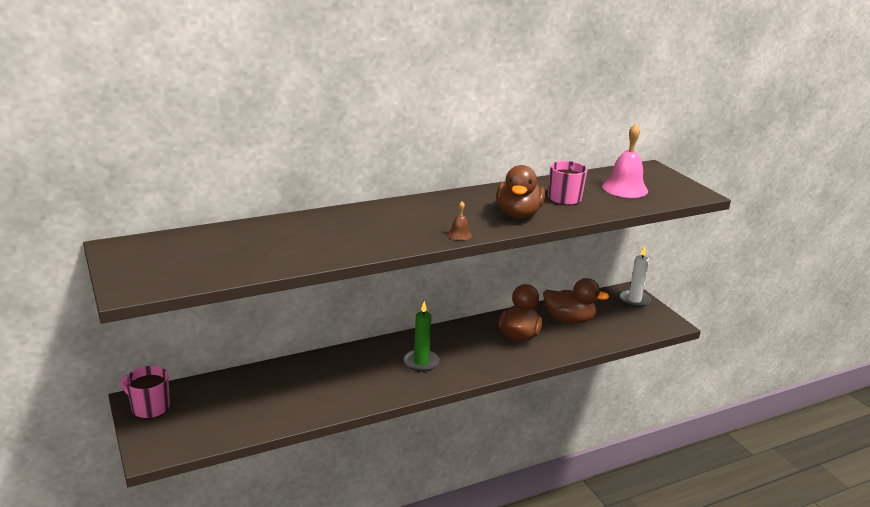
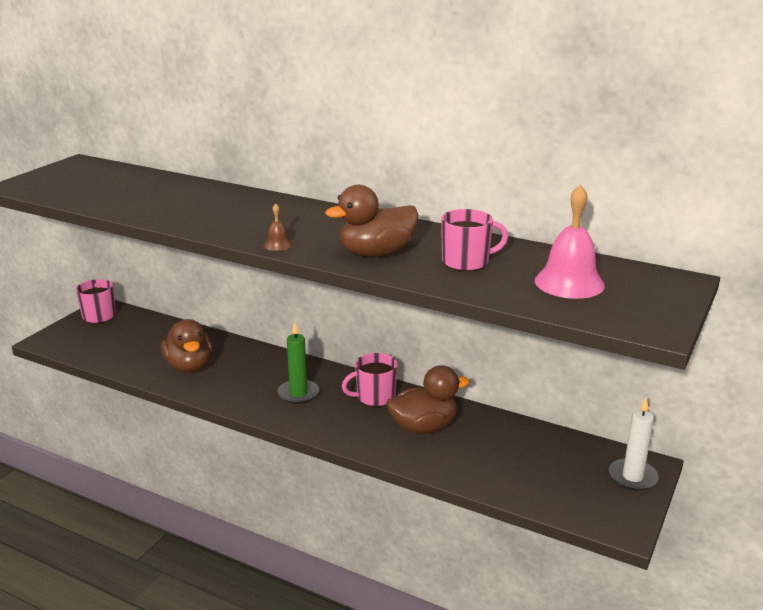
camera: 55 degrees right, 0 degrees up
(463, 336) = (375, 397): none -> pink mug
(569, 320) = (506, 446): brown duck -> brown duck (189, 366)

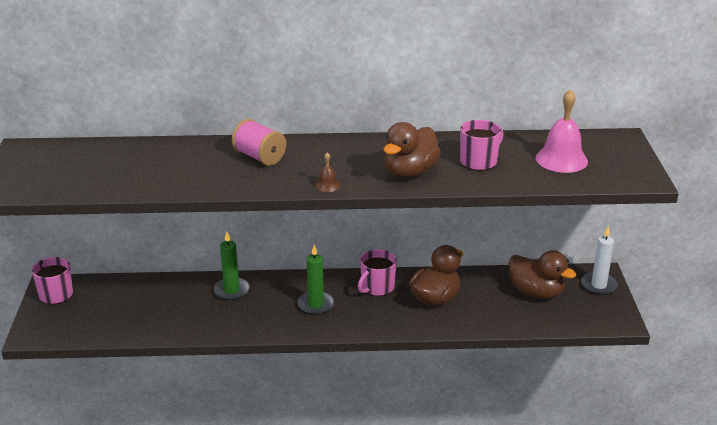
camera: 30 degrees left, 5 degrees up
(189, 366) = (199, 312): brown duck -> brown duck (536, 292)
(238, 357) = (231, 290): none -> green candle
(252, 209) = (259, 157): none -> pink spool

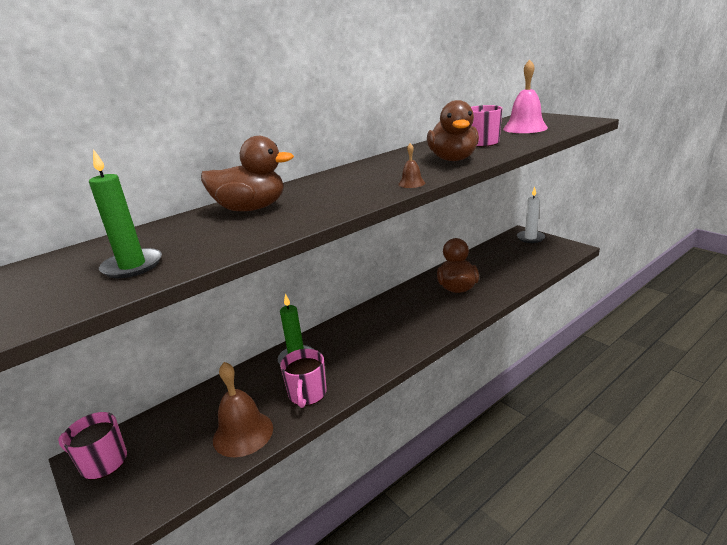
camera: 35 degrees left, 5 degrees down
(141, 323) = (243, 433): none -> brown bell
(259, 157) = (313, 191): pink spool -> none
(315, 305) = (382, 333): green candle -> green candle (132, 266)
(377, 287) = (408, 300): pink mug -> pink mug (307, 394)
(536, 292) = (507, 256): brown duck -> brown duck (251, 209)

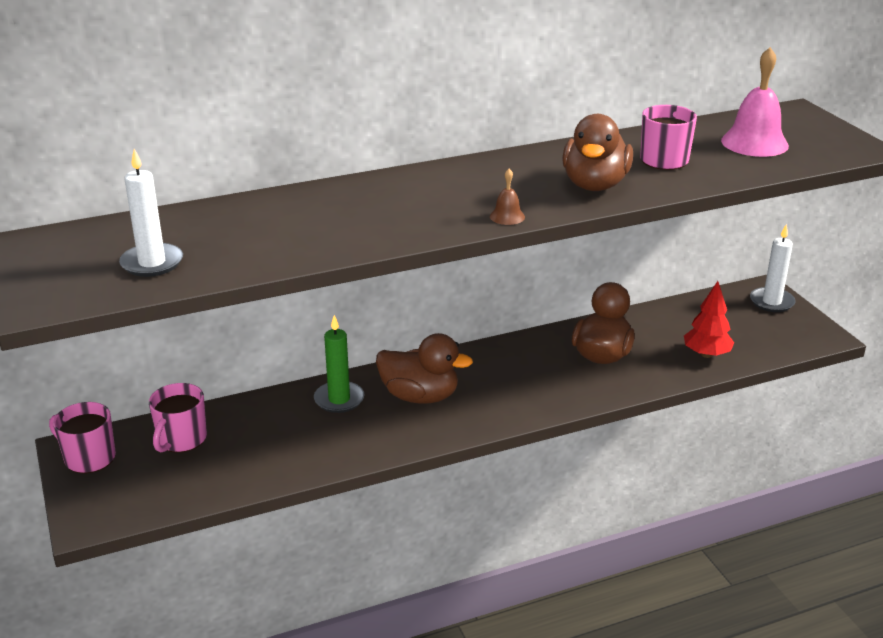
camera: 15 degrees right, 5 degrees up
(132, 266) = (152, 263): green candle -> white candle
(243, 433) = (242, 469): brown bell -> none
(251, 209) = (301, 210): brown duck -> brown duck (420, 396)
(307, 394) = (332, 445): pink mug -> pink mug (181, 439)
(518, 272) = (706, 354): none -> red tree

